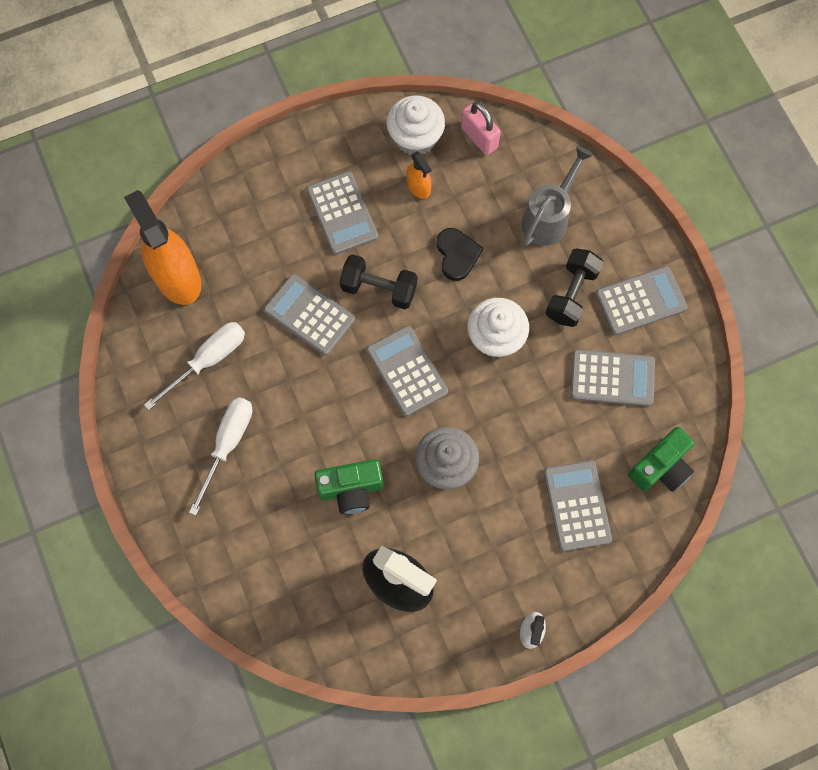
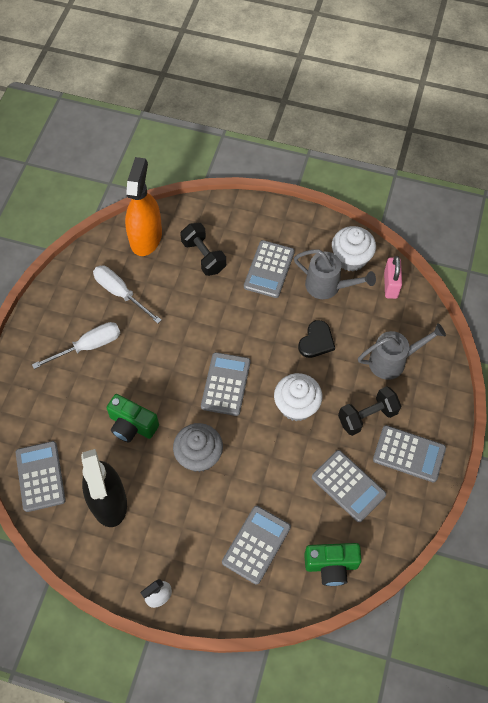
camera: 40 degrees right, 10 degrees down
(208, 360) = (120, 293): white screwdriver -> white screwdriver turned 135 degrees counterclockwise
(309, 315) = (198, 311): grey calculator -> grey calculator (40, 476)
(379, 288) = (252, 326): black dumbbell -> black dumbbell (203, 256)
(418, 186) = (328, 286): orange spray bottle -> grey watering can

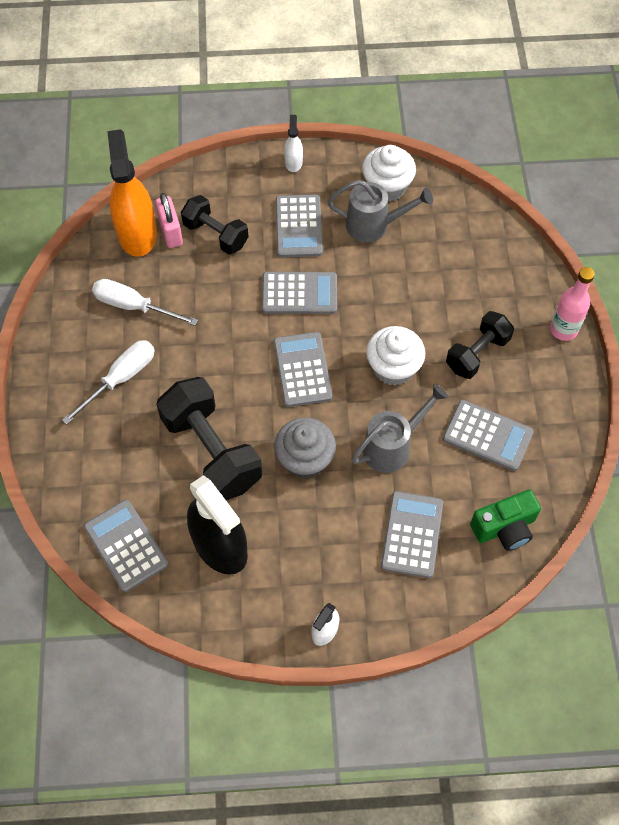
camera: 20 degrees left, 0 degrees up
(132, 425) = (212, 451): green camera -> black dumbbell
(286, 216) = (293, 162): none -> white spray bottle
(316, 341) = (386, 289): black heart -> none
(390, 285) = (443, 203): pink padlock -> pink padlock (171, 232)
(393, 361) = (480, 285): grey watering can -> grey watering can (392, 446)
(409, 454) = (539, 379): grey calculator -> grey calculator (299, 293)
(445, 420) = (563, 329): none -> pink bottle

